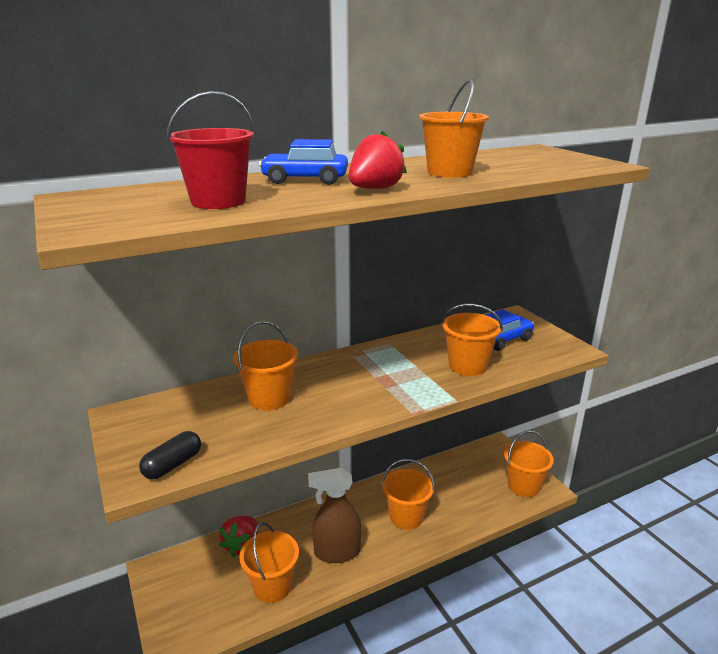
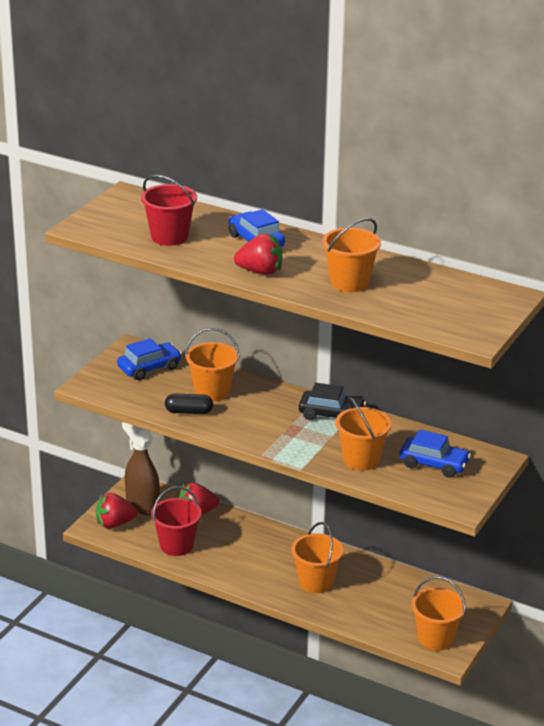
camera: 55 degrees right, 5 degrees up
(173, 419) = (149, 368): none -> blue car
(173, 465) = (109, 391): black capsule -> black capsule (189, 412)
(189, 621) = (115, 524): none -> red strawberry
(272, 586) = (176, 545): orange bucket -> red bucket
(336, 552) = (238, 561): brown spray bottle -> brown spray bottle (142, 505)
(383, 354) = (331, 415): none -> black car

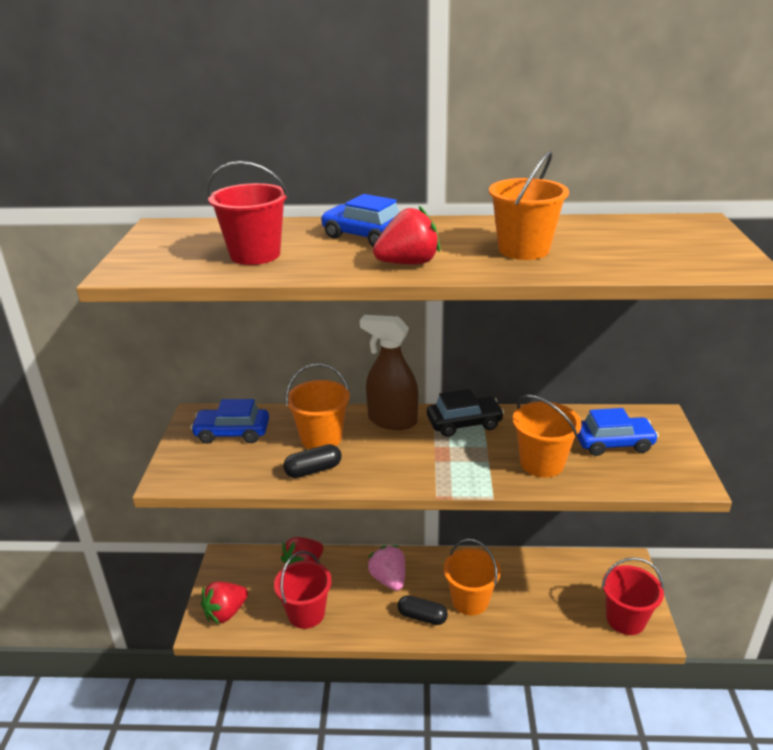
camera: 25 degrees left, 0 degrees up
(142, 505) = (243, 578): brown spray bottle -> brown spray bottle (392, 420)
(149, 368) = (232, 433): blue car -> blue car turned 120 degrees counterclockwise
(260, 545) = (389, 579): none -> pink strawberry
(267, 579) = (422, 617): none -> black capsule
(435, 638) = (625, 619): orange bucket -> red bucket

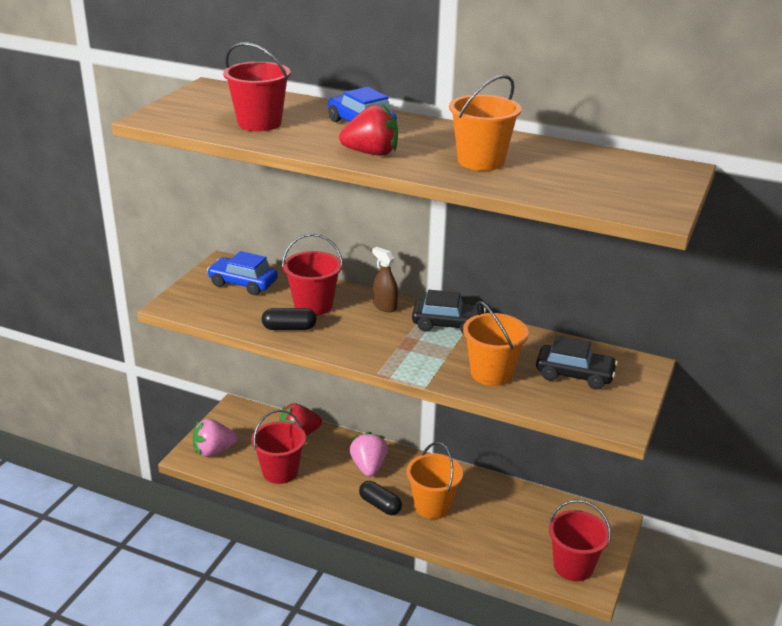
camera: 20 degrees right, 0 degrees up
(226, 613) = (213, 451): red strawberry -> pink strawberry
(321, 438) = (313, 305): orange bucket -> red bucket
(392, 420) = (384, 306): brown spray bottle -> brown spray bottle, size x0.57
(613, 443) = (574, 375): blue car -> black car

